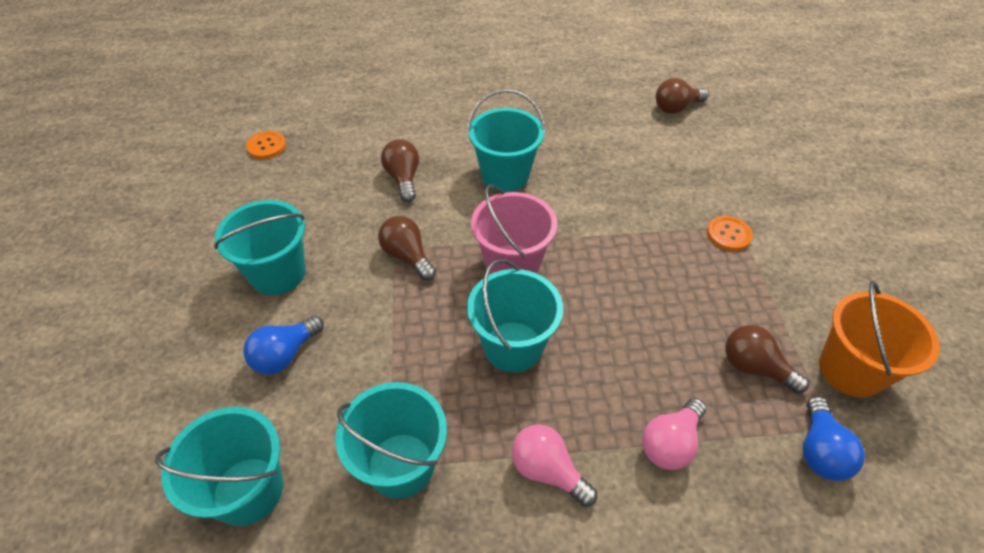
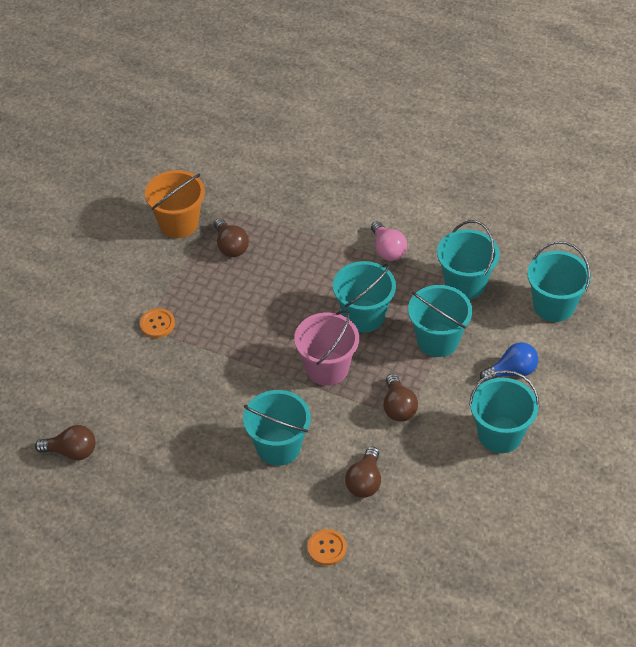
camera: 150 degrees left, 0 degrees up
(266, 146) = (472, 578): orange button -> orange button (327, 548)
(400, 355) = (437, 340): none -> turquoise bucket
(670, 443) = (313, 234): pink light bulb -> none
(820, 450) = (239, 201): blue light bulb -> none

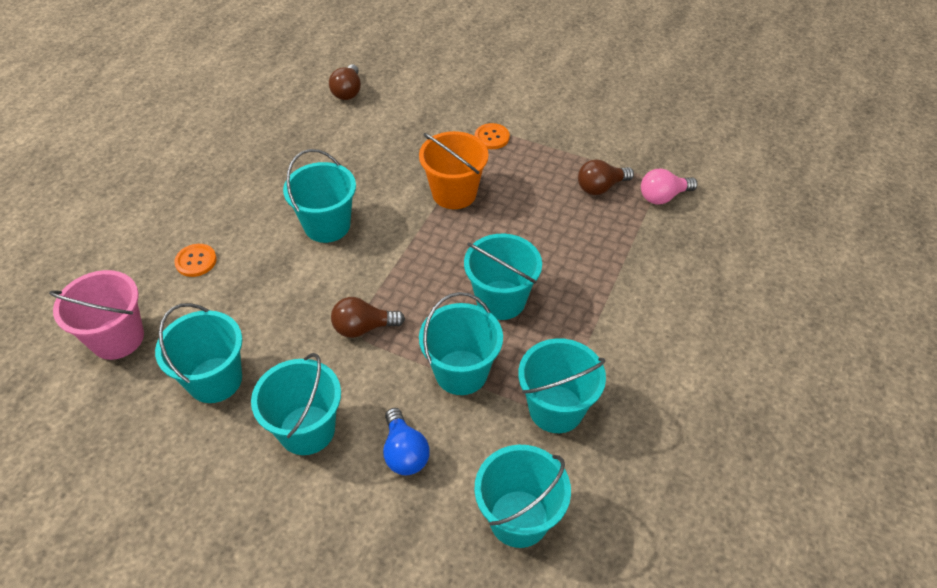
camera: 90 degrees right, 0 degrees up
(178, 223) = (629, 148): orange bucket -> orange bucket (454, 193)
(327, 368) = (426, 265): pink bucket -> pink bucket (117, 338)
(365, 482) = (268, 294): brown light bulb -> none
(387, 250) = (609, 327): pink light bulb -> pink light bulb (663, 197)
(460, 506) = (215, 380): none -> turquoise bucket

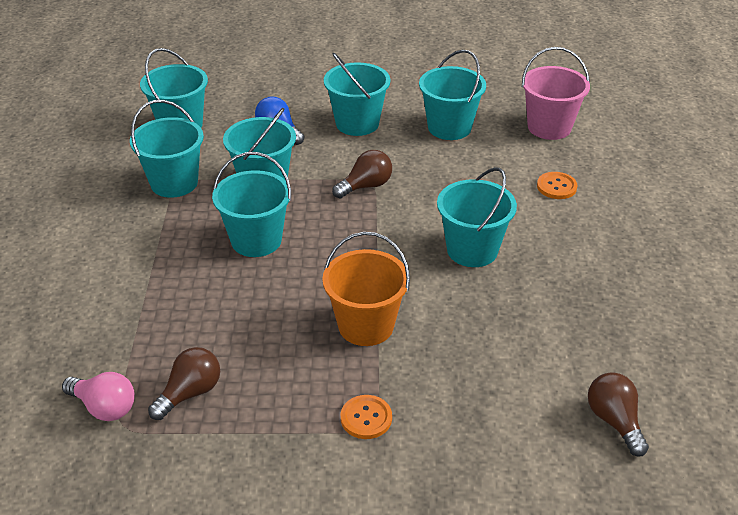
camera: 155 degrees right, 10 degrees down
(663, 197) = (104, 407): pink light bulb -> pink light bulb turned 75 degrees clockwise

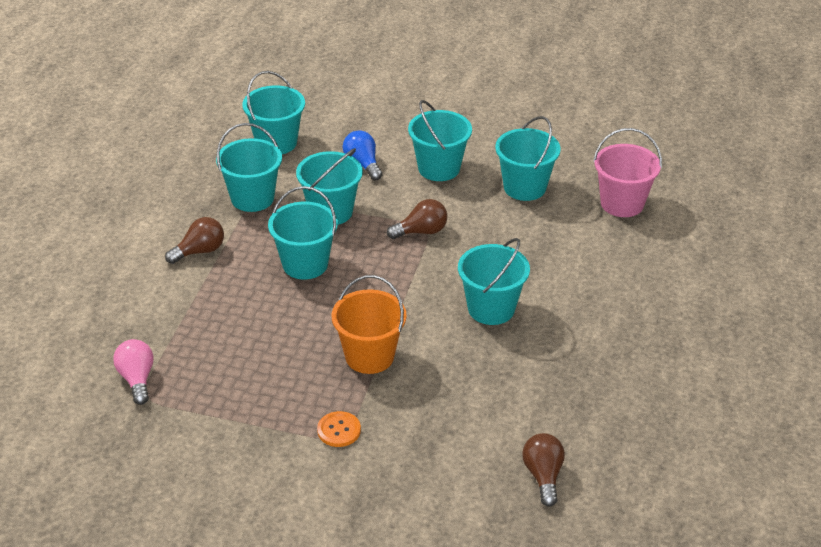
camera: 15 degrees right, 0 degrees up
(104, 407) = (137, 379): pink light bulb -> pink light bulb turned 150 degrees counterclockwise
(190, 393) = (206, 382): brown light bulb -> brown light bulb (199, 251)
(556, 187) = (598, 264): orange button -> none

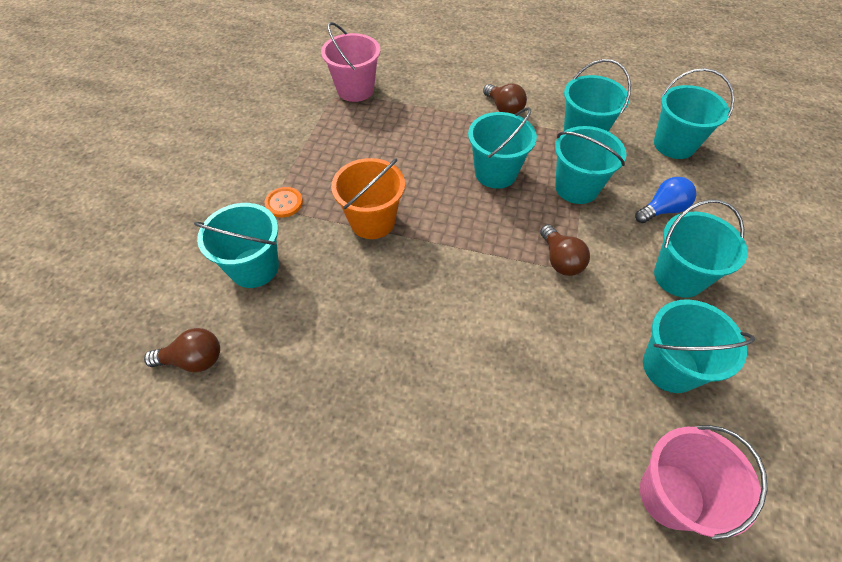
camera: 90 degrees right, 15 degrees up
(137, 379) = (355, 90): pink light bulb -> pink bucket
(491, 308) = (441, 322): turquoise bucket -> turquoise bucket (254, 267)

